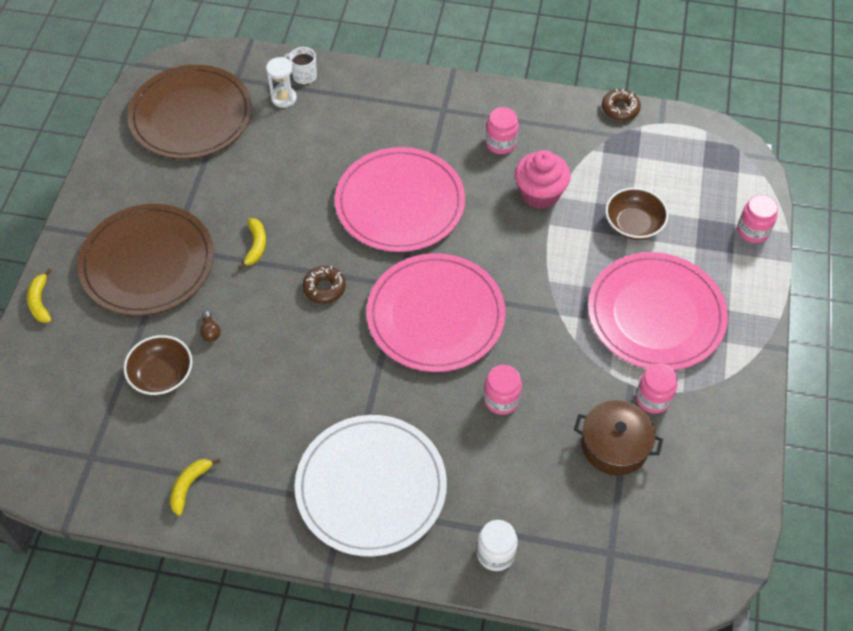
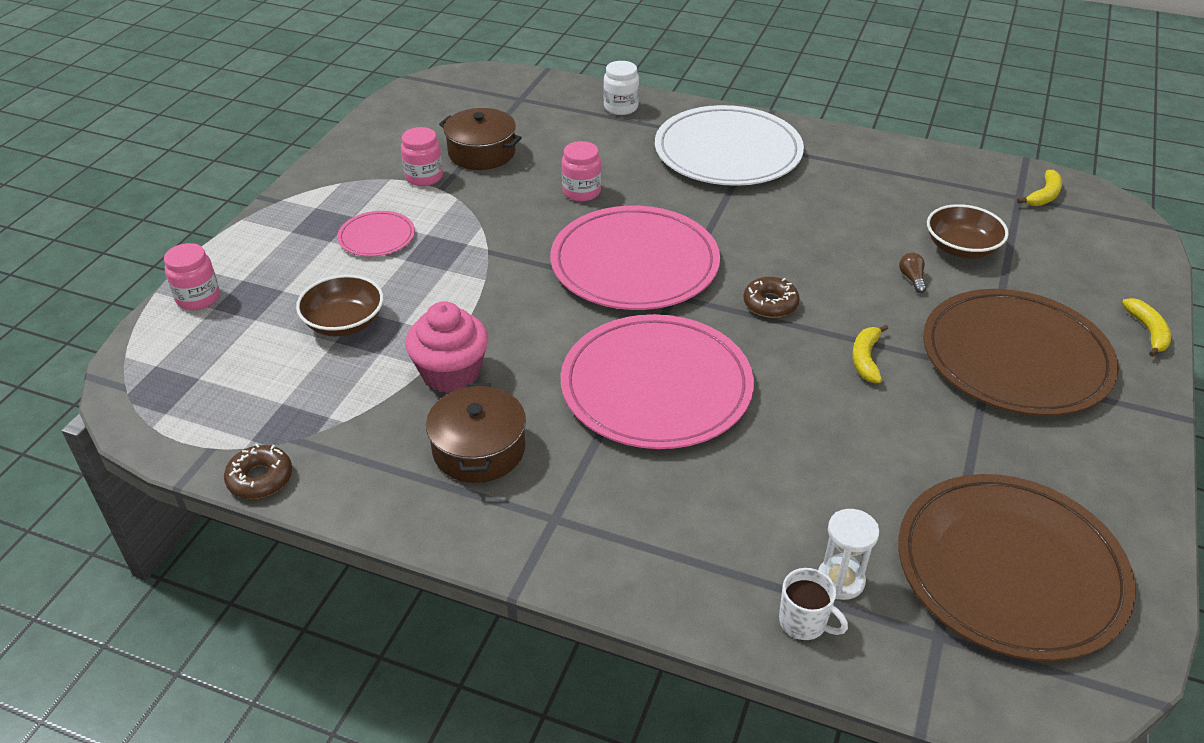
camera: 170 degrees left, 15 degrees down
(189, 486) = (909, 169): yellow banana -> yellow banana (1044, 195)
(501, 143) = (479, 449): pink jar -> brown pot
(656, 314) = (376, 237): pink plate -> pink plate, size x0.47

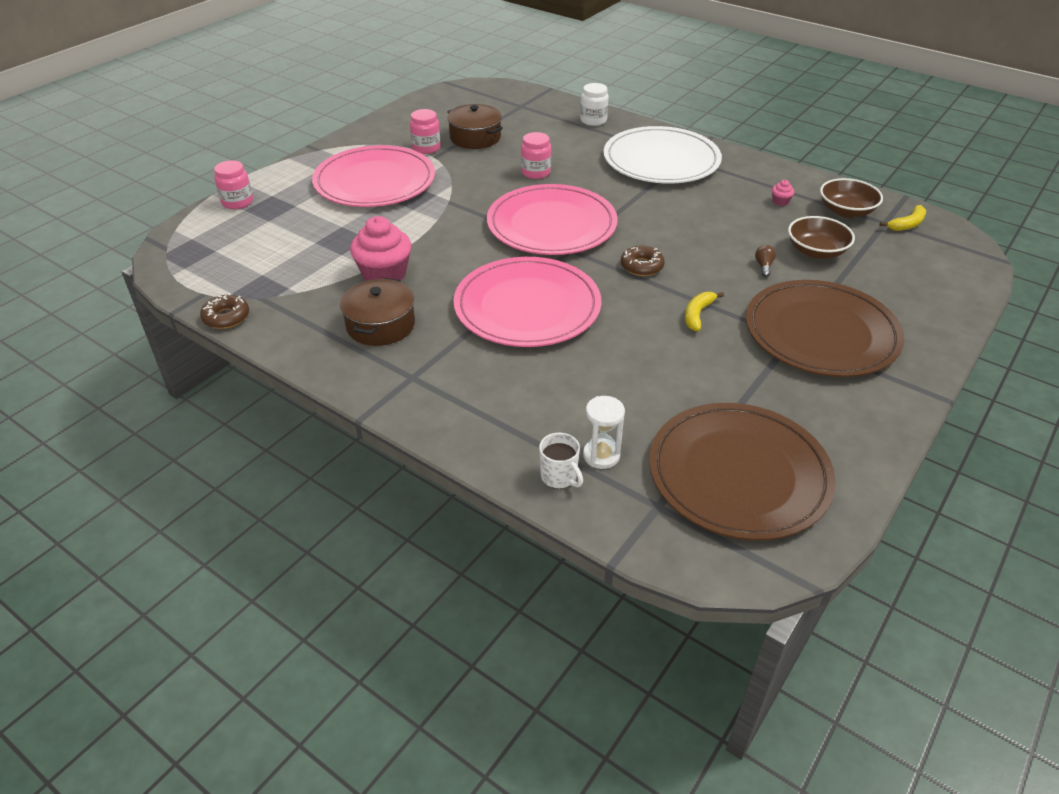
camera: 15 degrees right, 0 degrees up
(344, 323) = (327, 232): brown bowl -> brown bowl (846, 211)
(376, 237) = (375, 181): pink plate -> pink plate, size x2.14
(891, 188) = (780, 202): none -> pink cupcake
(1147, 331) = (945, 333): yellow banana -> none

